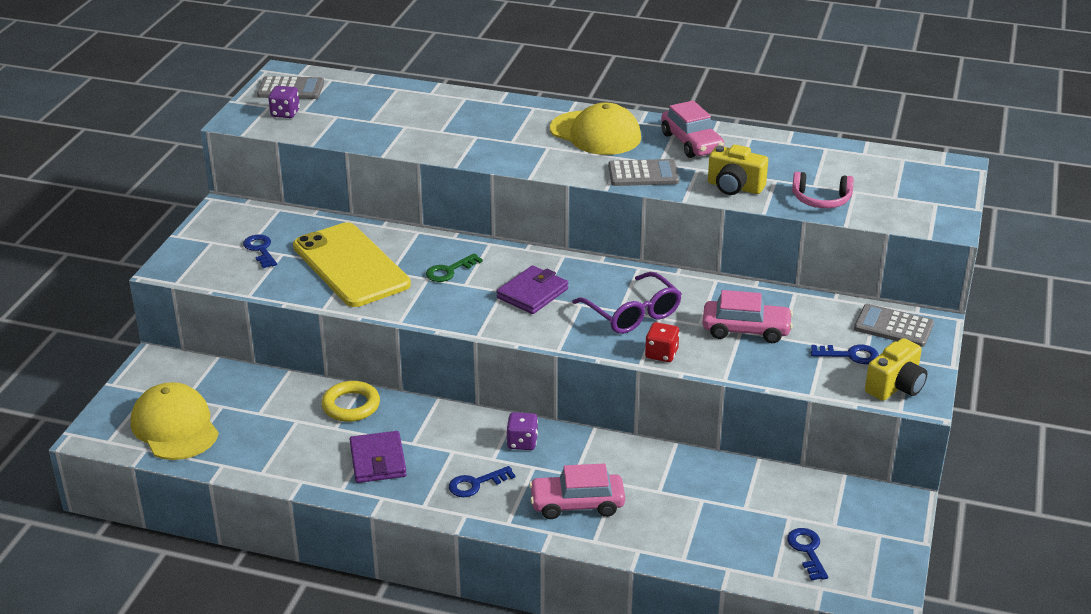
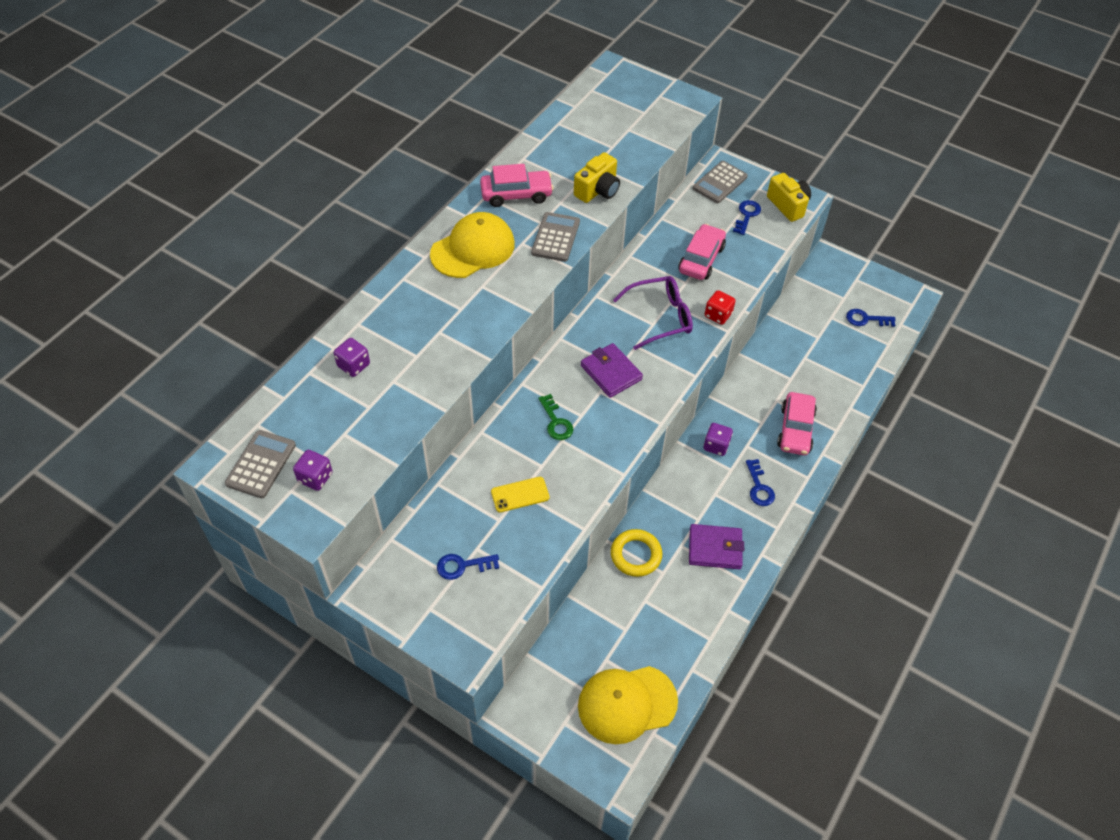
camera: 75 degrees left, 20 degrees up
(351, 265) = (520, 494): yellow phone -> yellow phone, size x0.42
(414, 105) = (353, 365): none -> purple dice
(821, 200) = (634, 150): pink headphones -> none

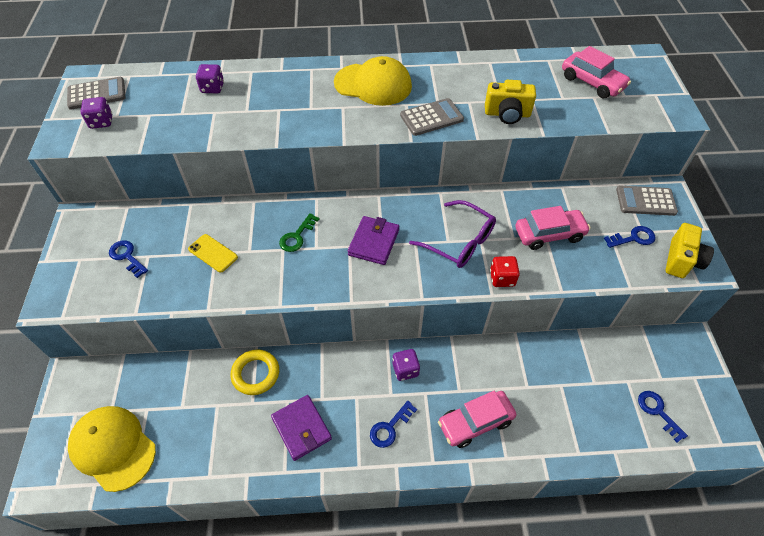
camera: 55 degrees right, 0 degrees up
(516, 194) = (450, 77): pink car -> pink car (592, 82)

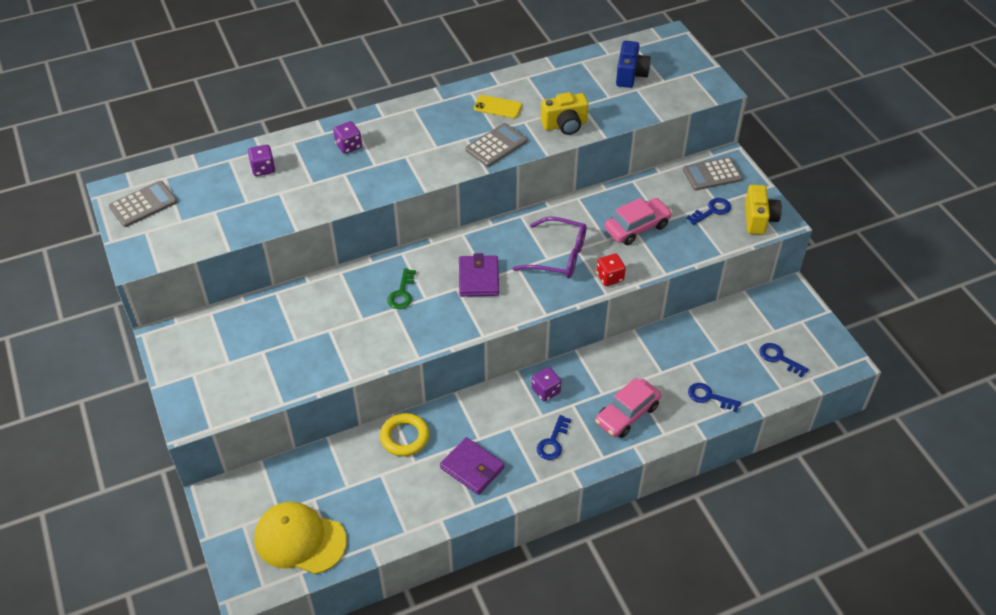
camera: 20 degrees left, 5 degrees down
(101, 122) = (168, 231): purple dice -> purple dice (348, 146)
(127, 257) = (241, 358): blue key -> blue key (709, 397)
(213, 253) = (327, 331): yellow phone -> yellow phone (497, 107)
(373, 84) = (424, 126): yellow cap -> none
(592, 82) = (630, 75): pink car -> blue camera

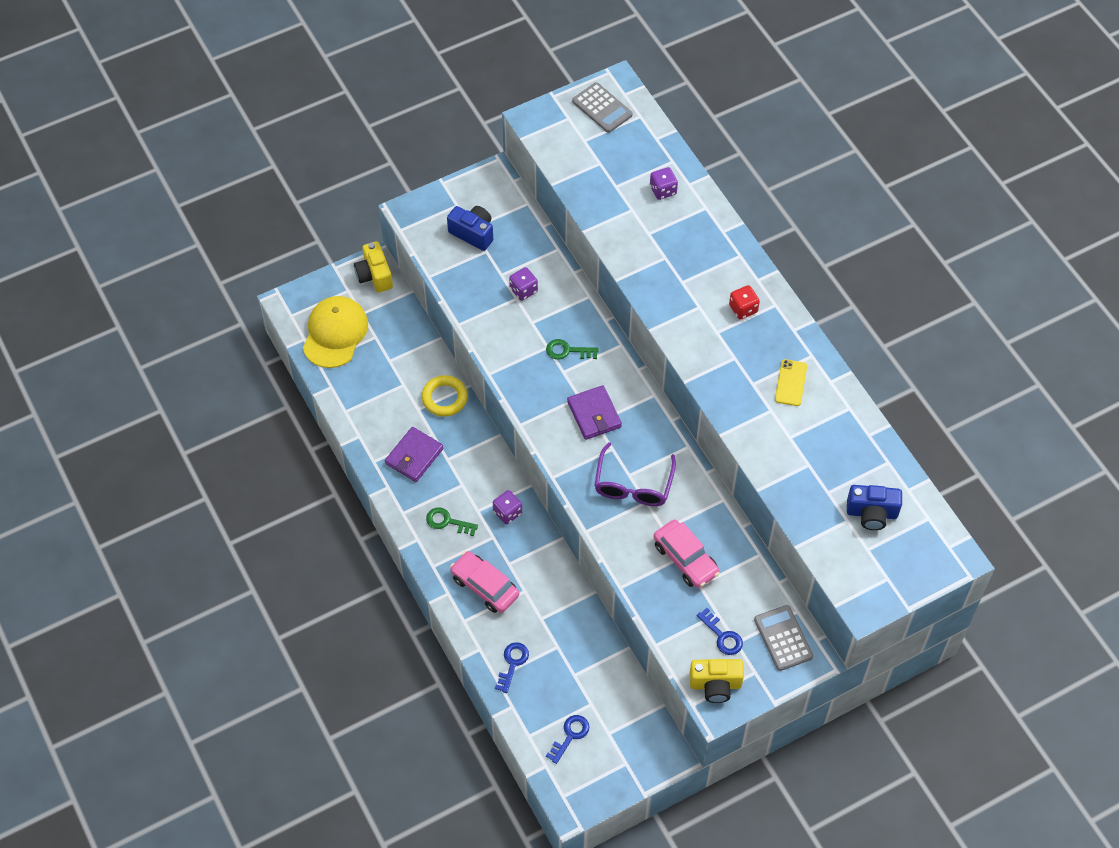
camera: 85 degrees right, 10 degrees up
(236, 361) = (473, 233): none -> blue camera
(348, 146) = (707, 255): purple dice -> purple dice (523, 290)
(478, 278) = (594, 414): purple wallet -> purple wallet turned 75 degrees clockwise
(496, 145) = (727, 386): grey calculator -> none
(553, 442) = (447, 522): blue key -> green key
(565, 125) = (771, 449): yellow camera -> yellow camera (374, 275)
(610, 277) = (609, 534): red dice -> red dice (743, 309)

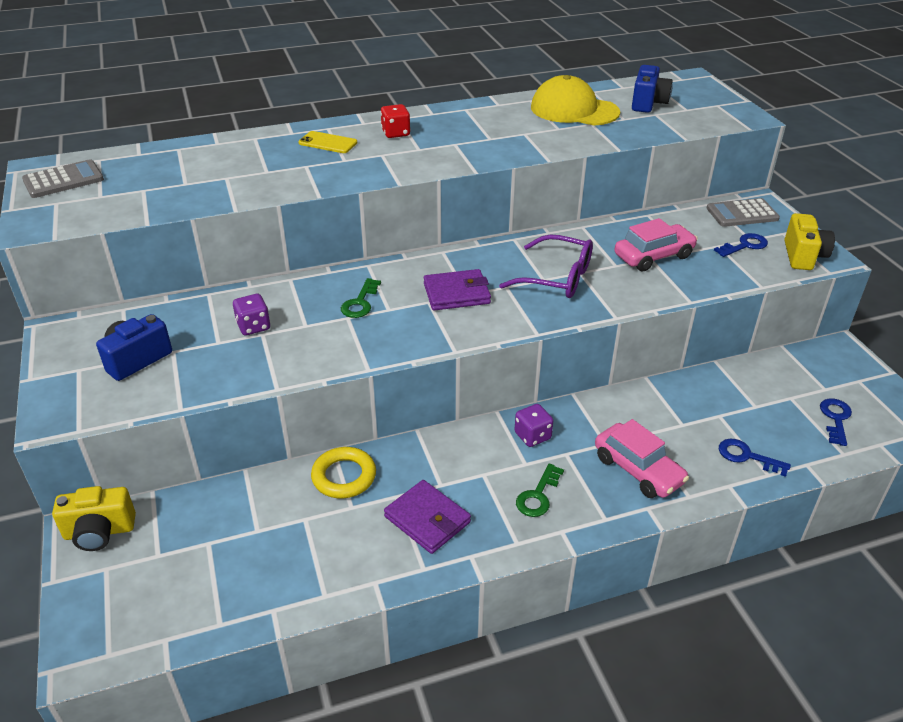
camera: 80 degrees left, 20 degrees down
(335, 333) = (176, 594): yellow cap -> yellow cap (574, 110)
(484, 586) = (638, 469): pink car -> pink car turned 90 degrees counterclockwise
(570, 736) = (835, 419): blue key -> blue key turned 60 degrees clockwise
(663, 190) = (214, 157): purple dice -> none
(791, 383) = (494, 121): yellow phone -> yellow phone (328, 143)

